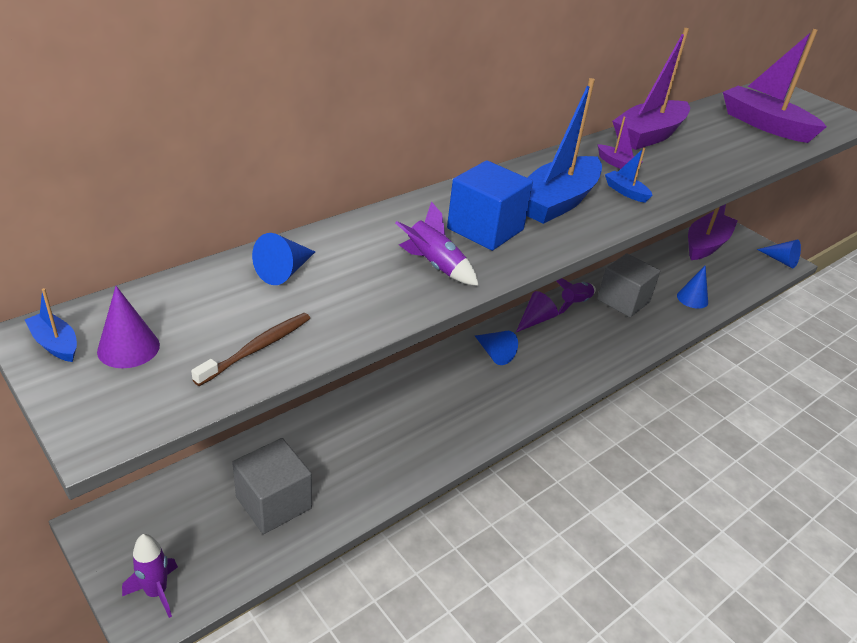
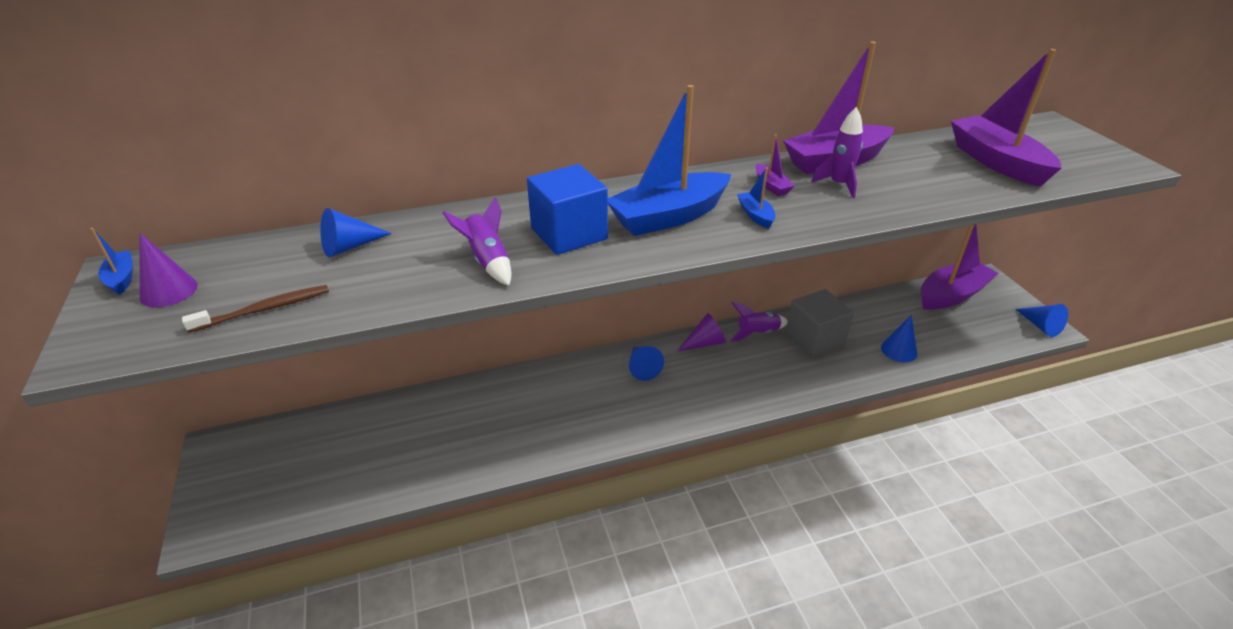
camera: 25 degrees right, 0 degrees up
(156, 592) = (220, 513): purple rocket -> purple rocket (839, 185)
(273, 503) = (357, 461): grey cube -> none

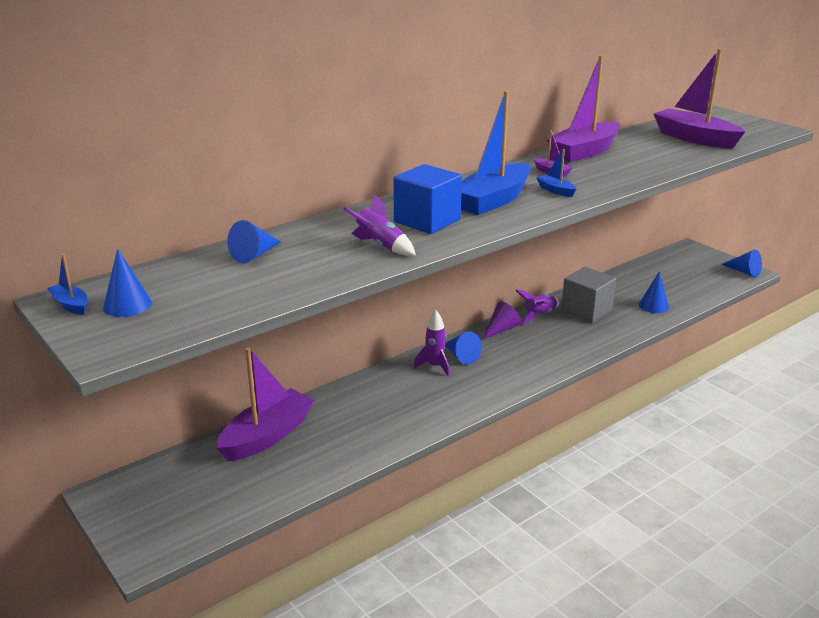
camera: 20 degrees left, 10 degrees down
(169, 291) = (127, 305): purple cone -> blue cone
(264, 309) = (229, 301): brown toothbrush -> none
(839, 185) = (598, 165): purple rocket -> purple rocket (435, 366)
(952, 295) = (671, 263): purple boat -> purple boat (267, 436)

